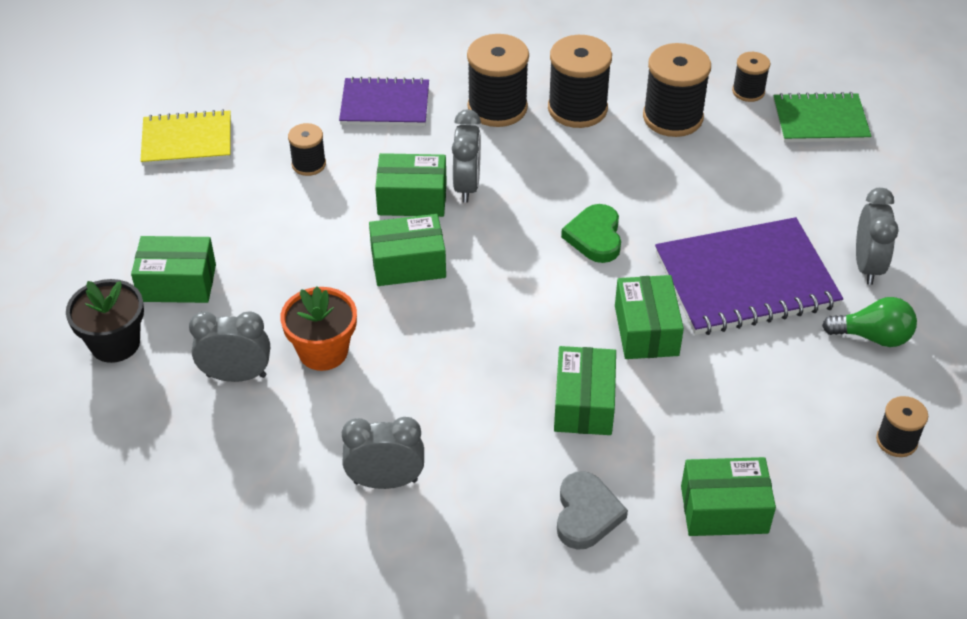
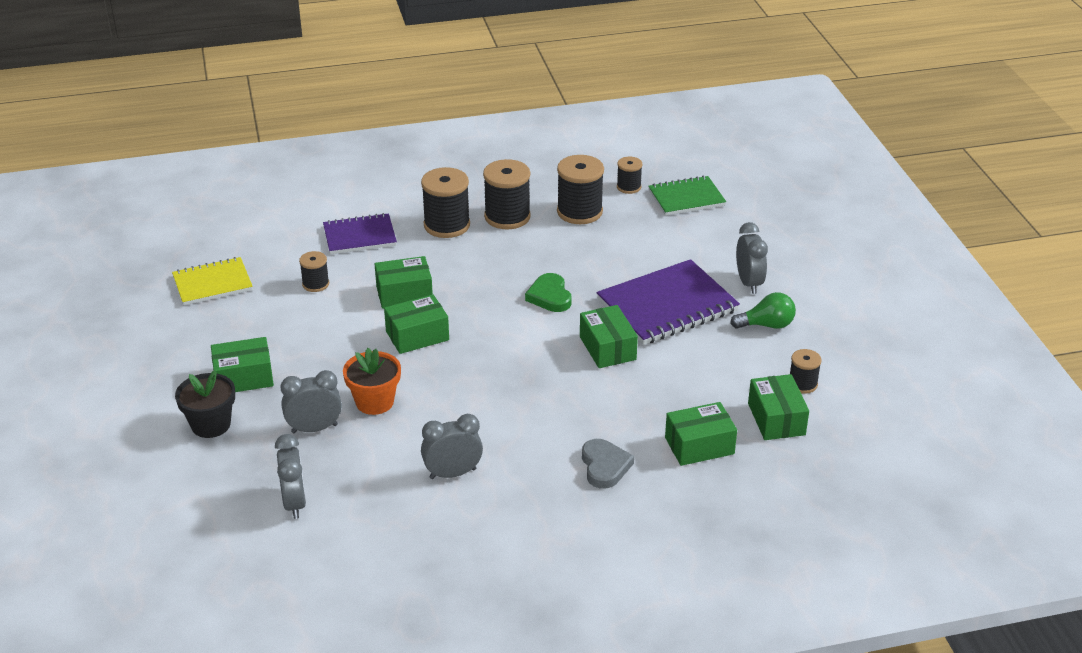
camera: 15 degrees left, 10 degrees down
(467, 186) = (442, 279): grey clock -> grey clock (294, 503)
(584, 404) = (579, 400): green box -> green box (776, 419)

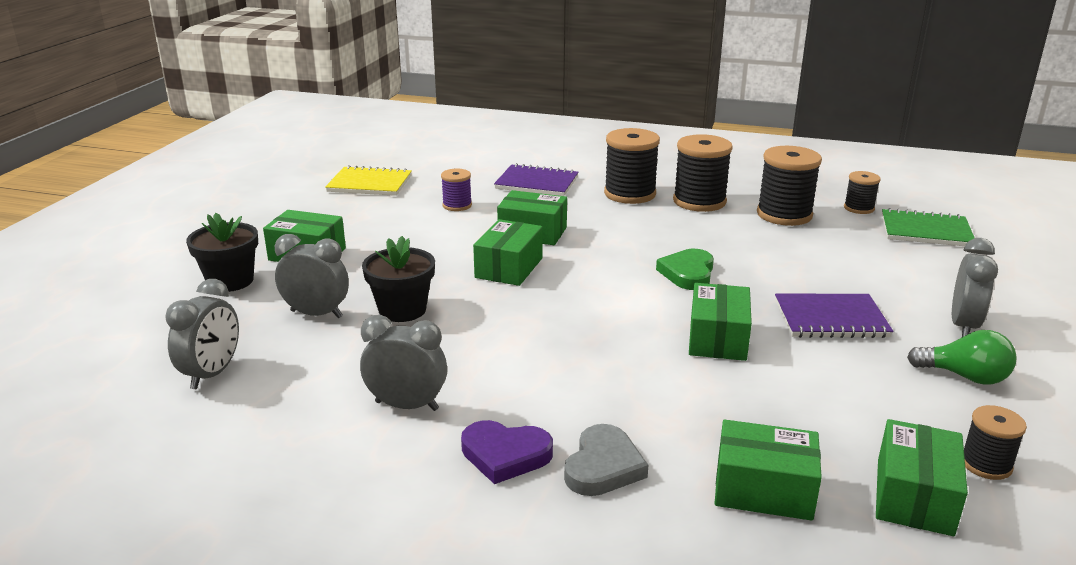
camera: 30 degrees right, 10 degrees down
(315, 284) = (457, 205): black spool -> purple spool
(374, 402) = (402, 310): orange flower pot -> black flower pot
(417, 336) = (509, 268): green box -> green box turned 75 degrees counterclockwise
(543, 481) = (505, 455): none -> purple heart
(667, 306) = (830, 319): purple notebook -> purple notebook, size x0.62

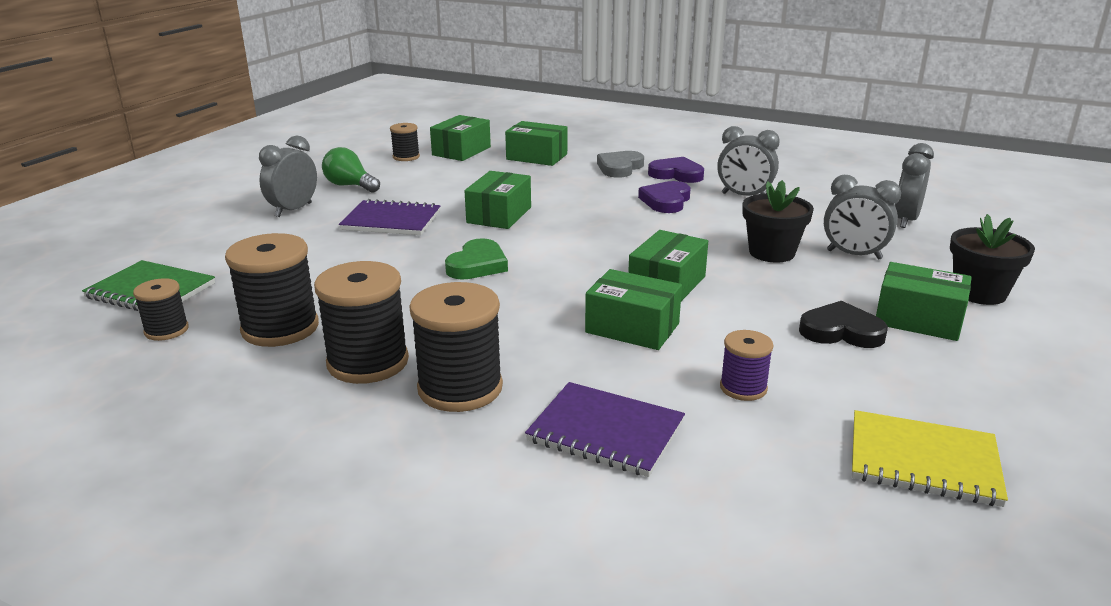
camera: 170 degrees left, 0 degrees up
(375, 241) = (841, 331): none -> black heart
(518, 384) = (666, 201): none -> purple heart

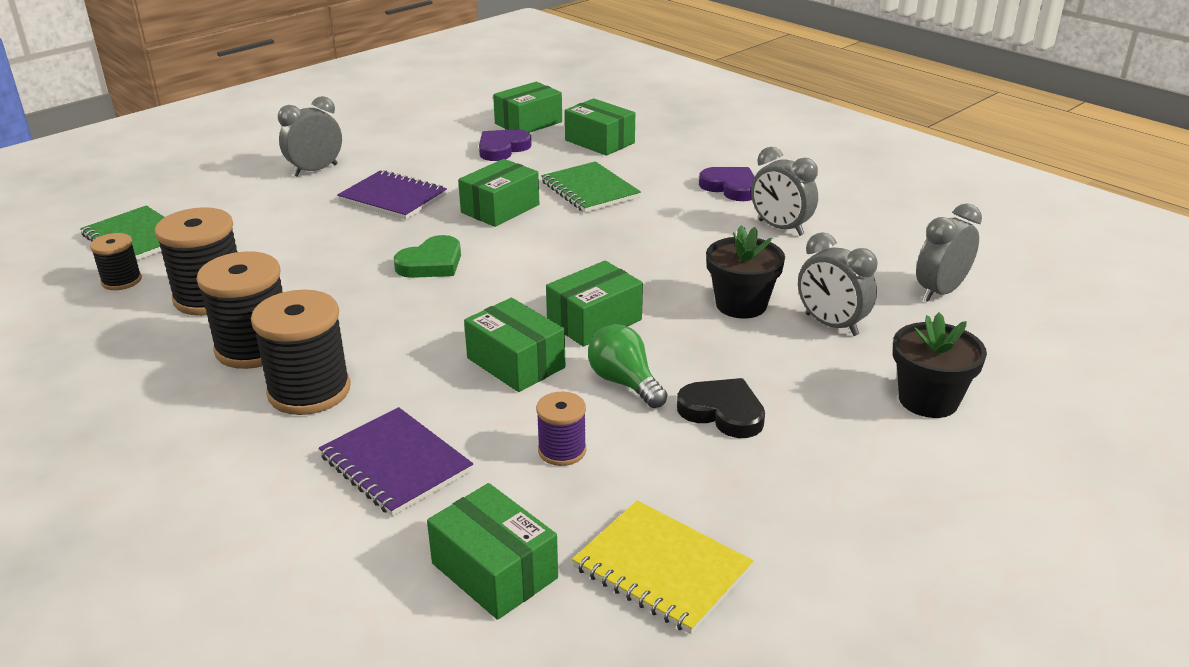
camera: 20 degrees right, 5 degrees up
(350, 186) = (387, 150): green light bulb -> green light bulb (624, 383)
(406, 157) = (468, 122): black spool -> none
(563, 191) = (589, 190): none -> green notebook
(619, 168) = (676, 169): grey heart -> none
(666, 201) = (687, 220): purple heart -> purple heart (502, 148)
(918, 319) = (821, 417): green box -> green box (494, 571)

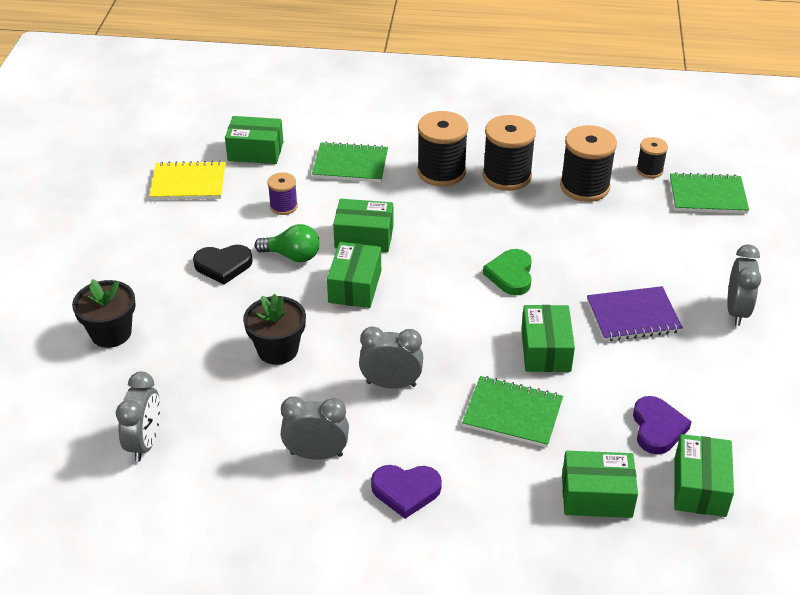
camera: 140 degrees right, 10 degrees up
(395, 464) = (350, 164): purple notebook -> green notebook
(831, 325) = (205, 364): grey clock -> grey clock (391, 384)

